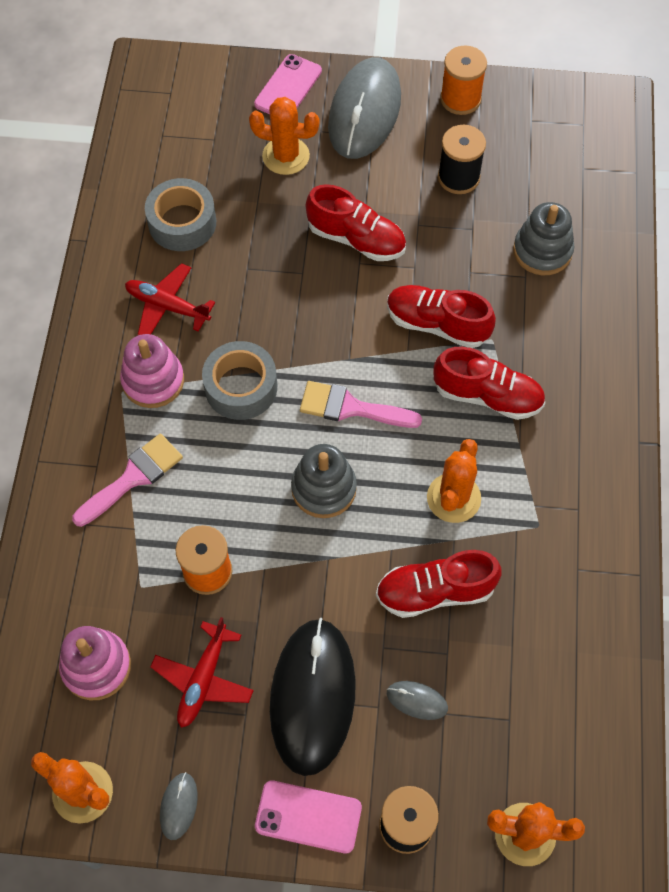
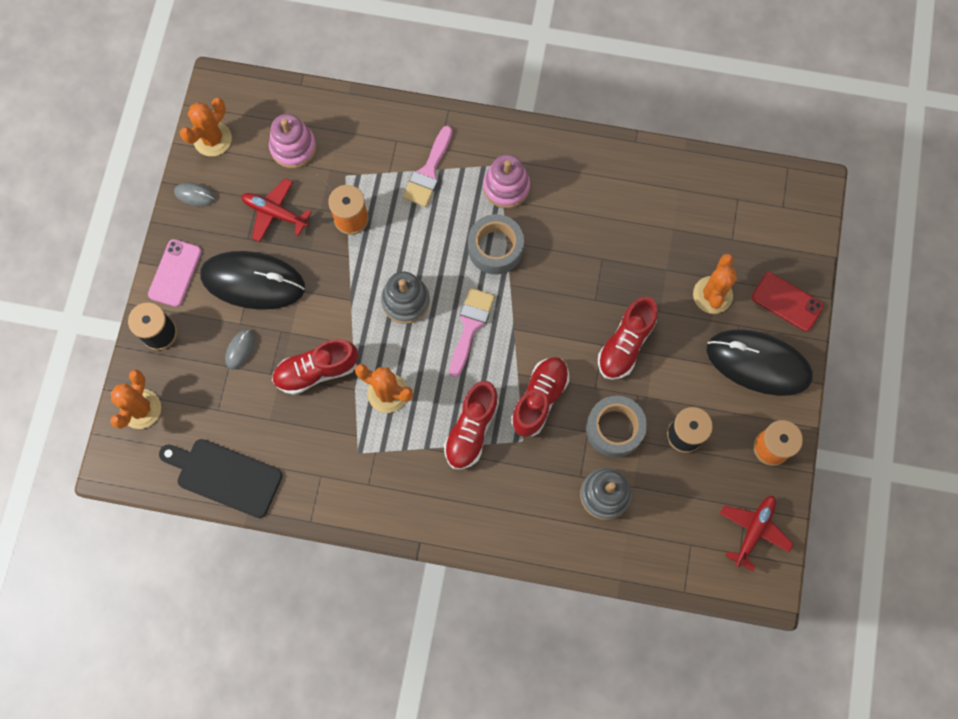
camera: 95 degrees right, 10 degrees up
(133, 477) = (428, 172): pink brush -> pink brush turned 60 degrees clockwise
(167, 306) = (571, 198): red plane -> red plane (754, 530)
(182, 222) = (648, 212): grey tape -> grey tape (614, 429)
(288, 87) = (787, 302): pink phone -> red phone
(364, 112) = (758, 363): grey mouse -> black mouse
(435, 591) = (316, 371): red shoe -> red shoe turned 105 degrees counterclockwise
(601, 695) = (225, 476): none -> black cutting board

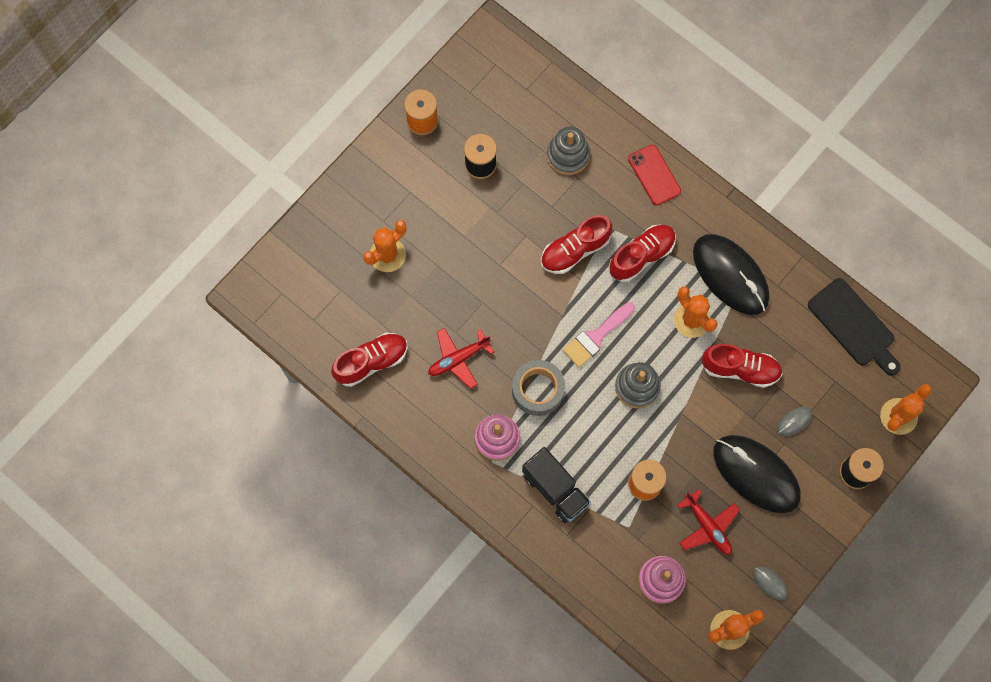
camera: 150 degrees left, 0 degrees up
(175, 273) = (819, 519): pink phone -> none
(428, 172) = (555, 489): pink brush -> black truck
(614, 429) = (530, 197): grey tape -> none
(625, 344) = (481, 255): red shoe -> red shoe (371, 362)
(754, 530) = (475, 73): red plane -> red plane (458, 359)
(758, 363) = (389, 185): black mouse -> black mouse (730, 275)
(787, 302) = (333, 218): red phone -> red phone (654, 175)

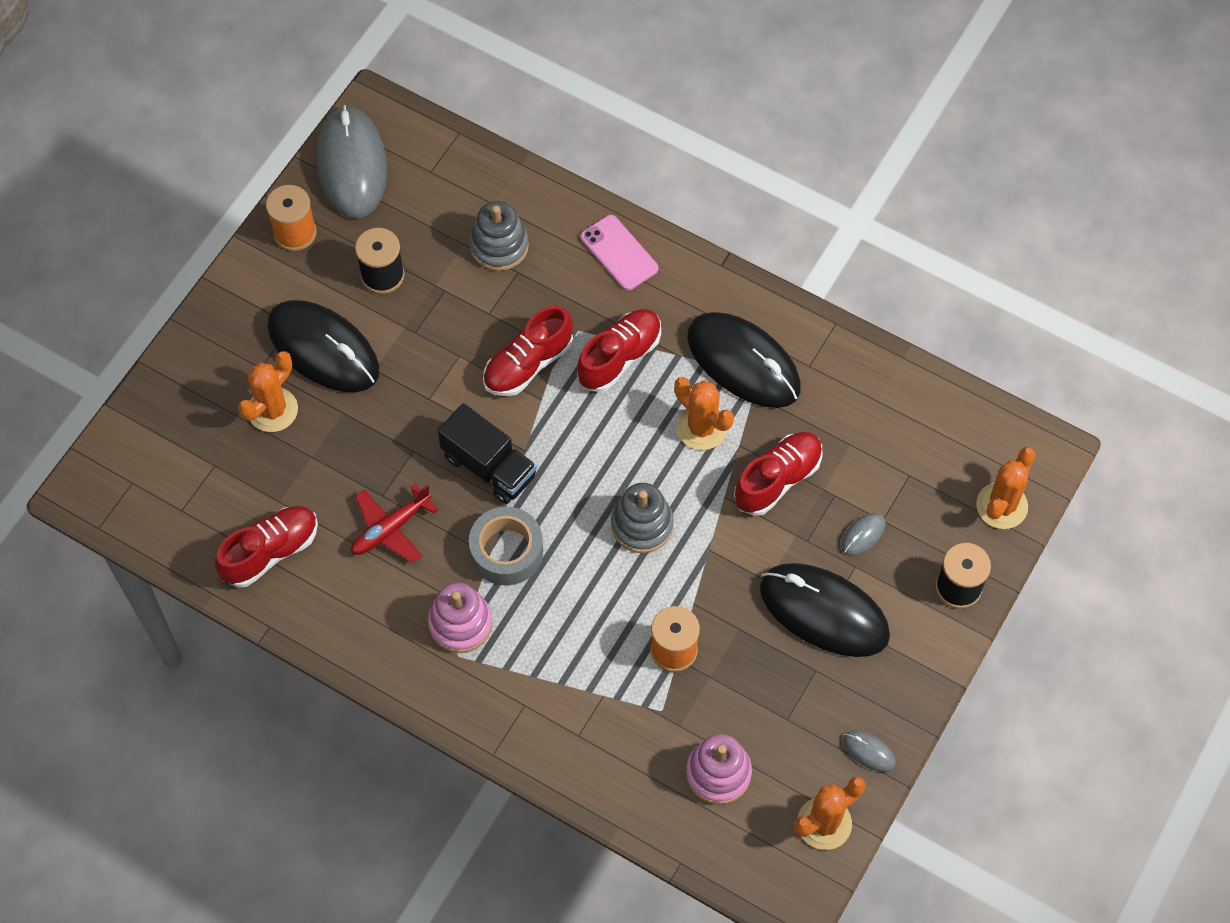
camera: 10 degrees left, 10 degrees down
(430, 214) = (323, 349): none -> black mouse
(471, 74) = (352, 165): none -> grey mouse
(555, 489) = (552, 677): black truck -> black truck (489, 466)
(596, 337) = (575, 470): pink brush -> none
(654, 175) = (619, 253): red phone -> pink phone
(707, 526) = (770, 691): red plane -> none
(740, 369) = (777, 480): red shoe -> red shoe turned 45 degrees counterclockwise
(853, 325) = (920, 400): black cutting board -> none

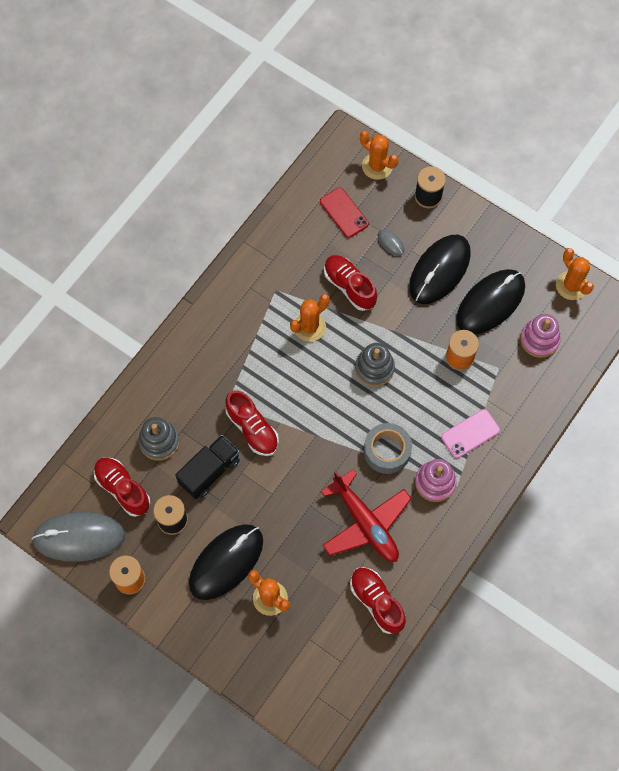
camera: 85 degrees left, 5 degrees up
(390, 529) = (365, 523): red plane -> red plane, size x1.61
(489, 466) = (325, 458): black truck -> black truck (209, 471)
(619, 253) = (175, 365): pink phone -> pink phone (470, 434)
(619, 357) = (253, 371): red shoe -> red shoe (123, 489)
(743, 362) = (265, 298): black mouse -> black mouse (490, 303)
(869, 751) = (528, 257): grey mouse -> none
(907, 462) = (344, 213): none -> red phone

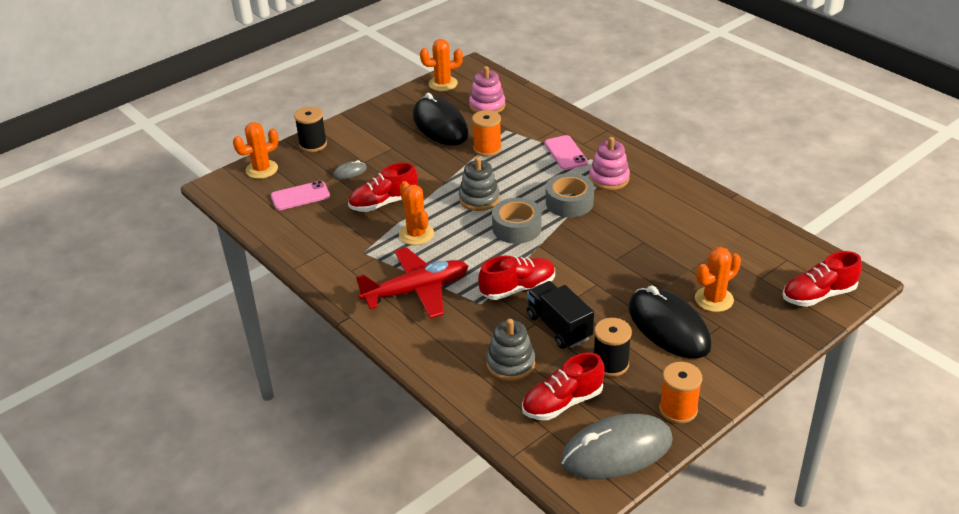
camera: 75 degrees left, 30 degrees down
(79, 537) = (616, 451): grey mouse -> grey mouse turned 60 degrees clockwise
(337, 411) = (516, 228): none -> grey tape
(344, 213) = (300, 196): red phone -> pink phone
(365, 523) = (642, 225): red plane -> red plane (417, 291)
(376, 602) = (725, 229): red shoe -> red shoe (818, 295)
(439, 270) = (394, 148): black mouse -> none

